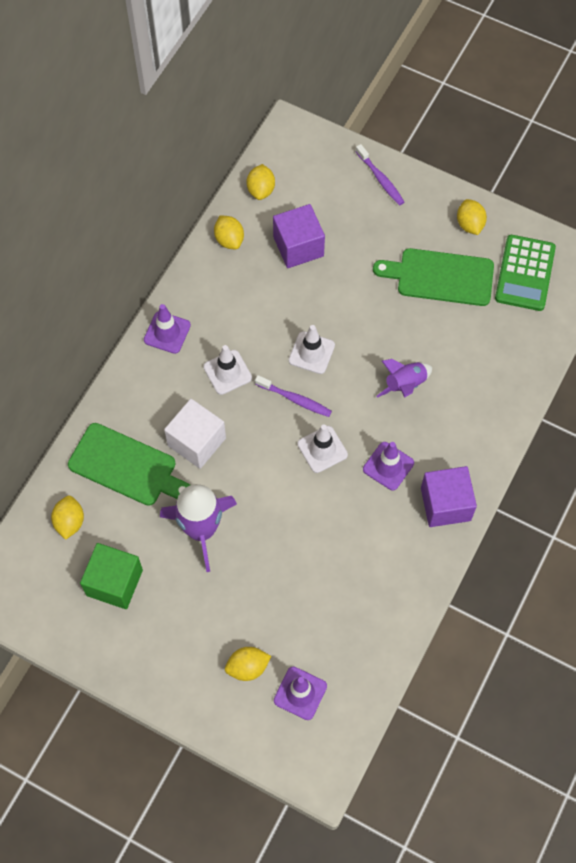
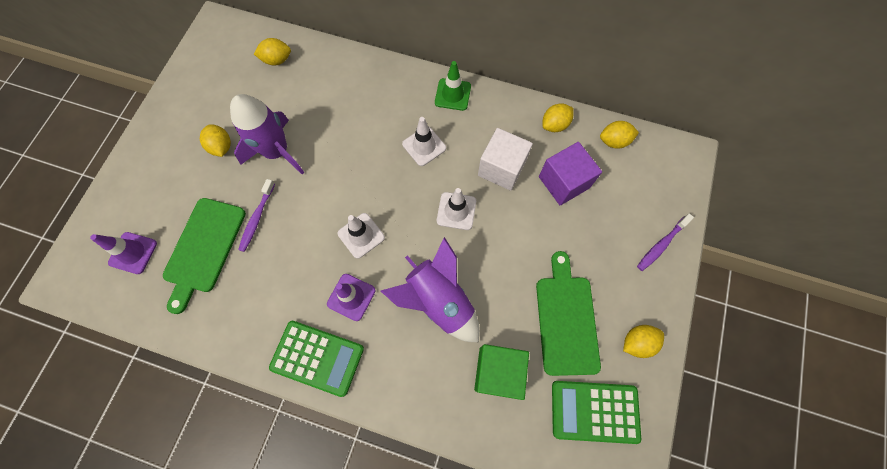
camera: 80 degrees right, 5 degrees up
(114, 582) = (228, 99): green cube -> green cube (498, 372)
(126, 466) = (327, 89): green cutting board -> green cutting board (204, 248)
(167, 332) = (452, 94): purple traffic cone -> green traffic cone
(196, 442) = (355, 134): white cube -> white cube (501, 168)
(247, 667) = (157, 207): yellow lemon -> yellow lemon (221, 147)
(295, 399) = (407, 204): purple toothbrush -> purple toothbrush (257, 218)
(405, 384) = (439, 301): purple rocket -> purple rocket, size x1.73
(445, 504) = (317, 358): purple cube -> green calculator

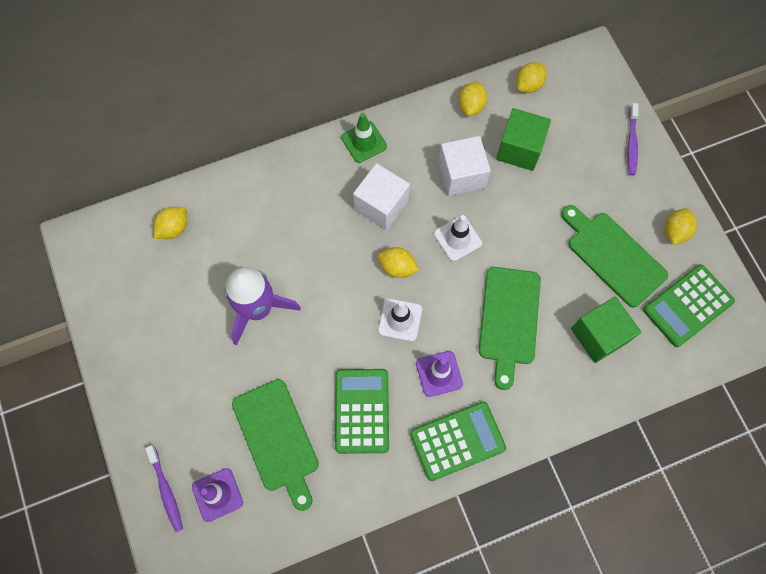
camera: 40 degrees left, 0 degrees up
(221, 147) = (203, 344): yellow lemon -> yellow lemon (397, 267)
(257, 218) = (298, 377): purple toothbrush -> purple toothbrush (166, 491)
(275, 277) = (362, 411): none -> green calculator
(424, 146) = (381, 205): white traffic cone -> white cube
(439, 301) = (509, 320): purple rocket -> green cutting board
(563, 182) = (519, 149): purple cube -> green cube

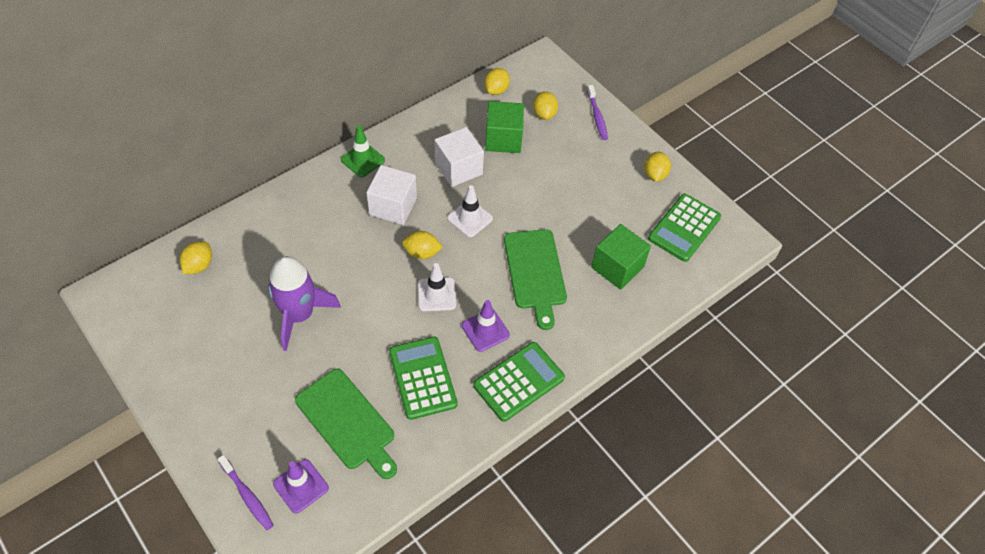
camera: 20 degrees left, 15 degrees down
(471, 106) = (451, 114): yellow lemon -> yellow lemon (544, 114)
(613, 256) = (609, 204): green cutting board -> none

